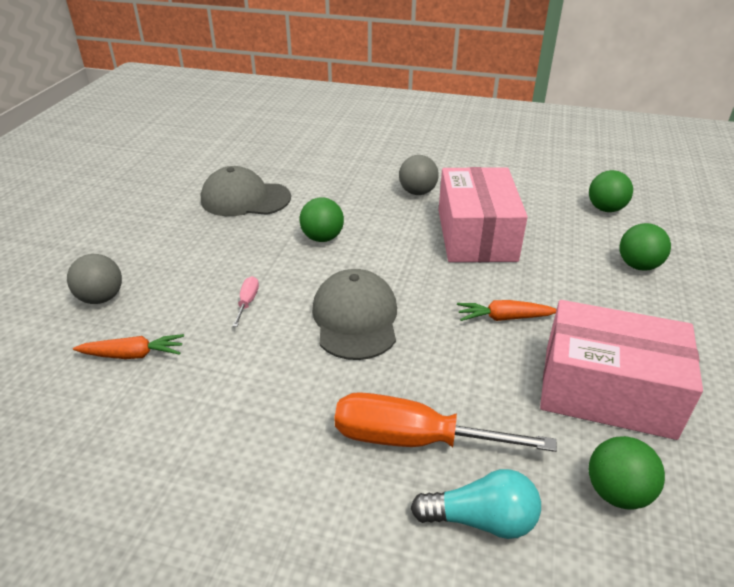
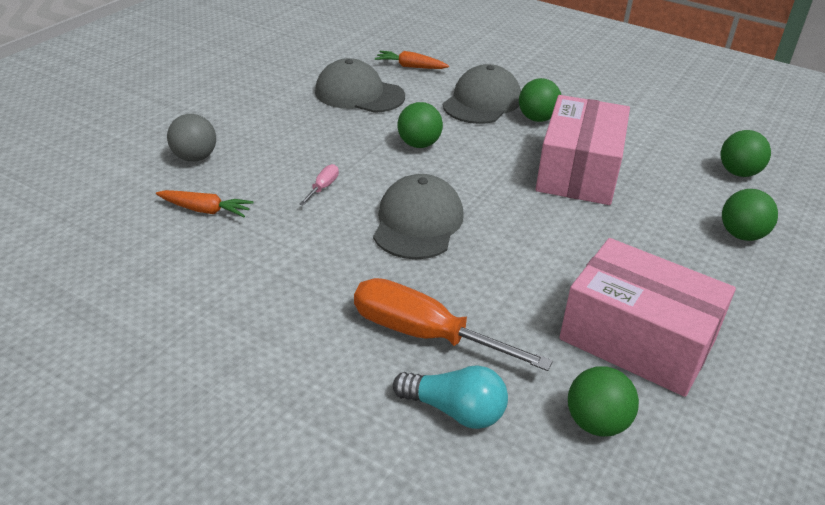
camera: 15 degrees right, 0 degrees up
(362, 185) = (482, 102): none -> grey cap
(417, 192) = (537, 119): grey ball -> green ball
(503, 318) = (566, 253): orange carrot -> orange carrot (410, 66)

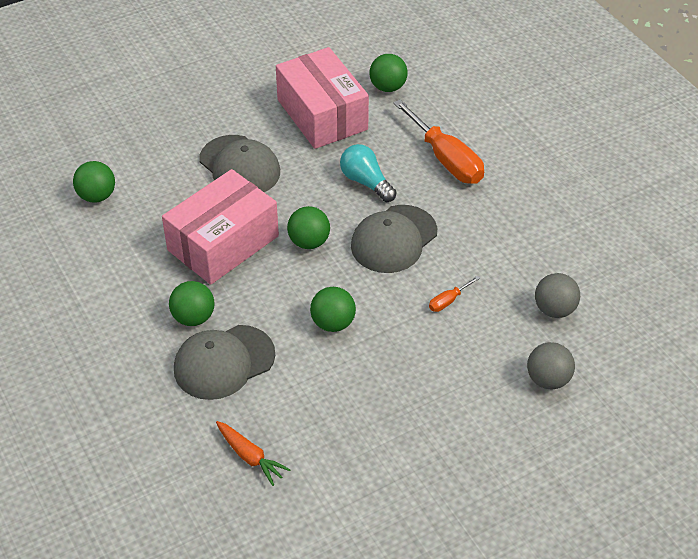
camera: 150 degrees left, 10 degrees up
(206, 210) = (554, 309): orange carrot -> grey ball
(323, 187) = (448, 301): pink screwdriver -> orange screwdriver
(359, 94) = (341, 424): grey cap -> grey cap (239, 166)
(455, 410) = (457, 116): turquoise light bulb -> turquoise light bulb (366, 182)
(741, 235) = (171, 149): green ball -> green ball (309, 242)

